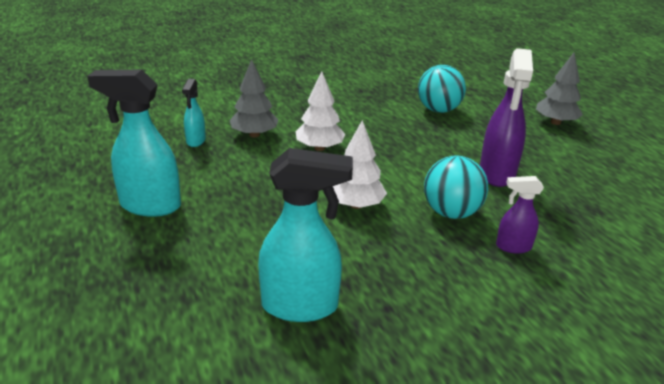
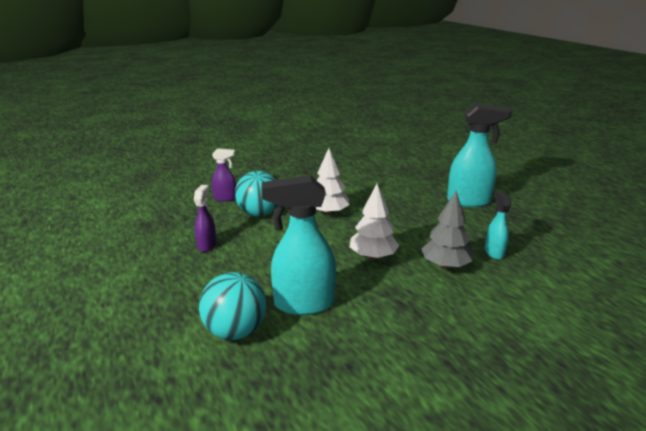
camera: 175 degrees right, 5 degrees down
(301, 306) = (347, 169): turquoise spray bottle -> turquoise spray bottle (303, 304)
(497, 174) = (207, 245): purple spray bottle -> purple spray bottle, size x0.54
(555, 122) = (82, 324): grey tree -> none

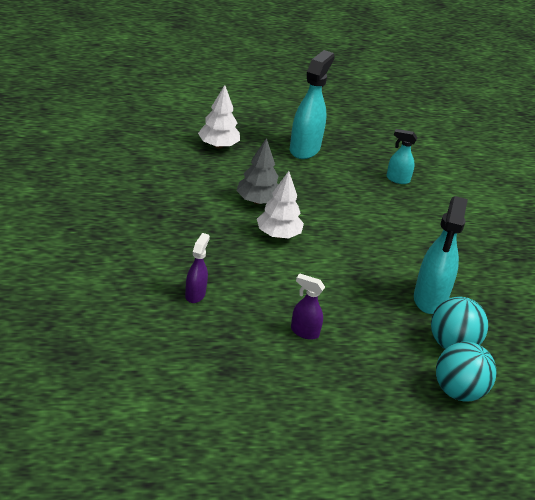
camera: 75 degrees left, 10 degrees up
(259, 213) = (251, 279): turquoise ball -> turquoise ball (458, 391)
(373, 256) = (375, 239): white tree -> white tree (218, 145)
(445, 265) = (405, 210): grey tree -> grey tree (257, 201)

